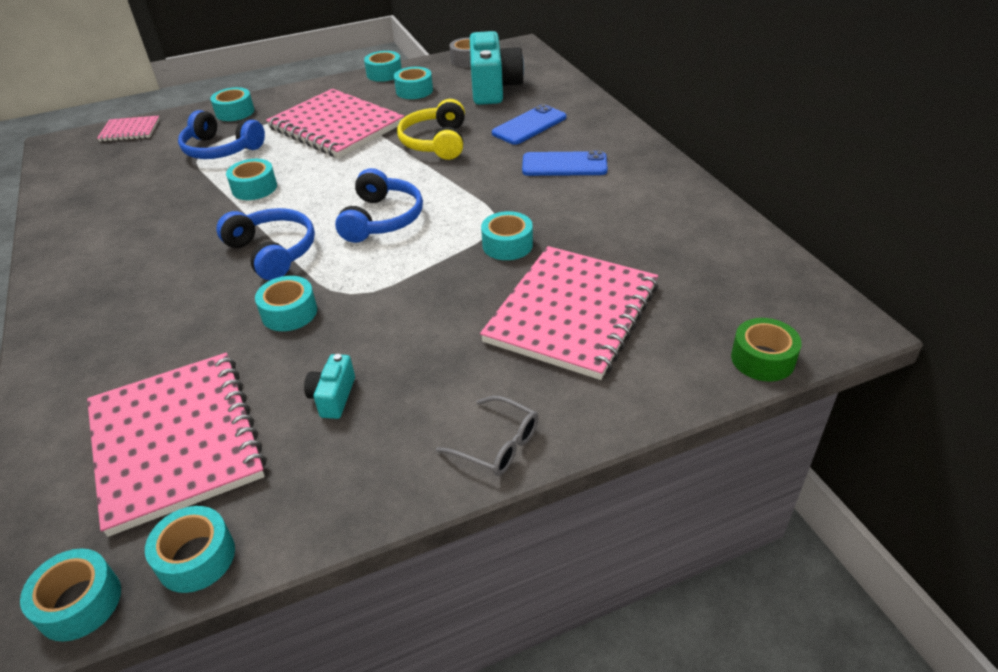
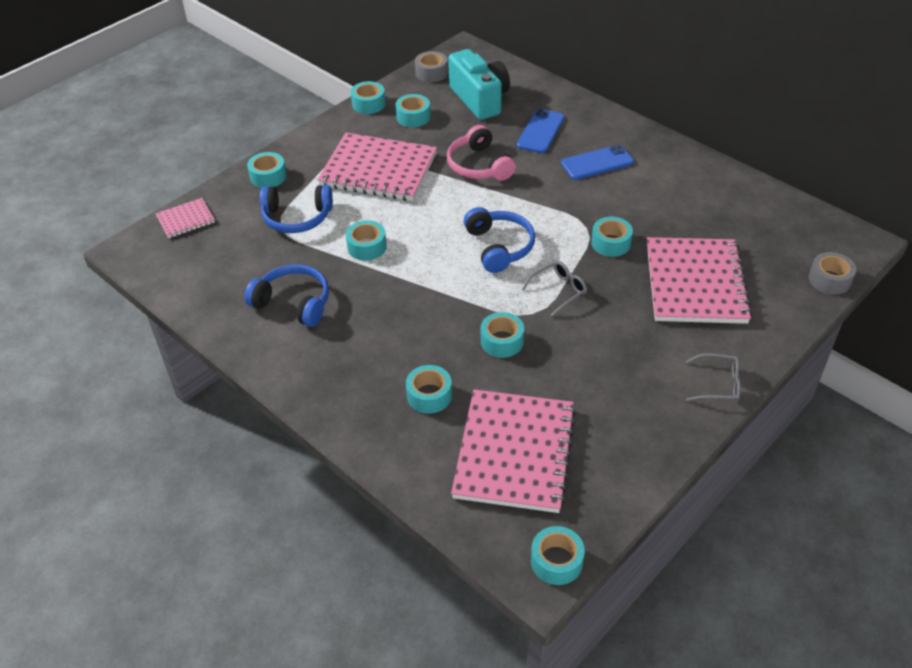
camera: 25 degrees left, 5 degrees up
(176, 441) = (515, 452): pink notebook -> pink notebook turned 60 degrees clockwise
(196, 557) = (600, 512): turquoise tape -> turquoise tape (429, 395)
(272, 252) = (440, 298): blue headphones -> blue headphones (293, 303)
(333, 397) = (590, 389): turquoise camera -> none
(402, 278) = (559, 290): none -> grey glasses
(436, 142) = (479, 165): yellow headphones -> pink headphones
(762, 359) = (829, 280): green tape -> grey tape

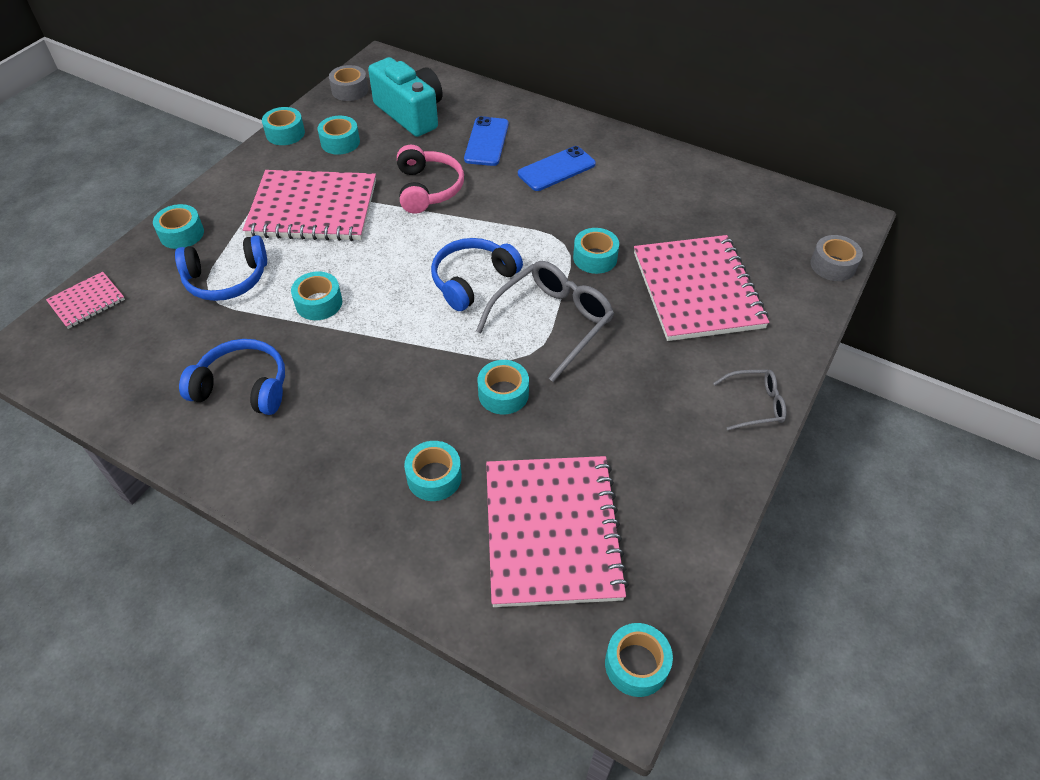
camera: 15 degrees left, 5 degrees up
(479, 165) = (428, 189): pink headphones -> pink headphones turned 150 degrees counterclockwise
(499, 247) = (473, 280): blue headphones -> blue headphones turned 105 degrees counterclockwise
(559, 290) = (553, 322): grey glasses -> grey glasses, size x1.81

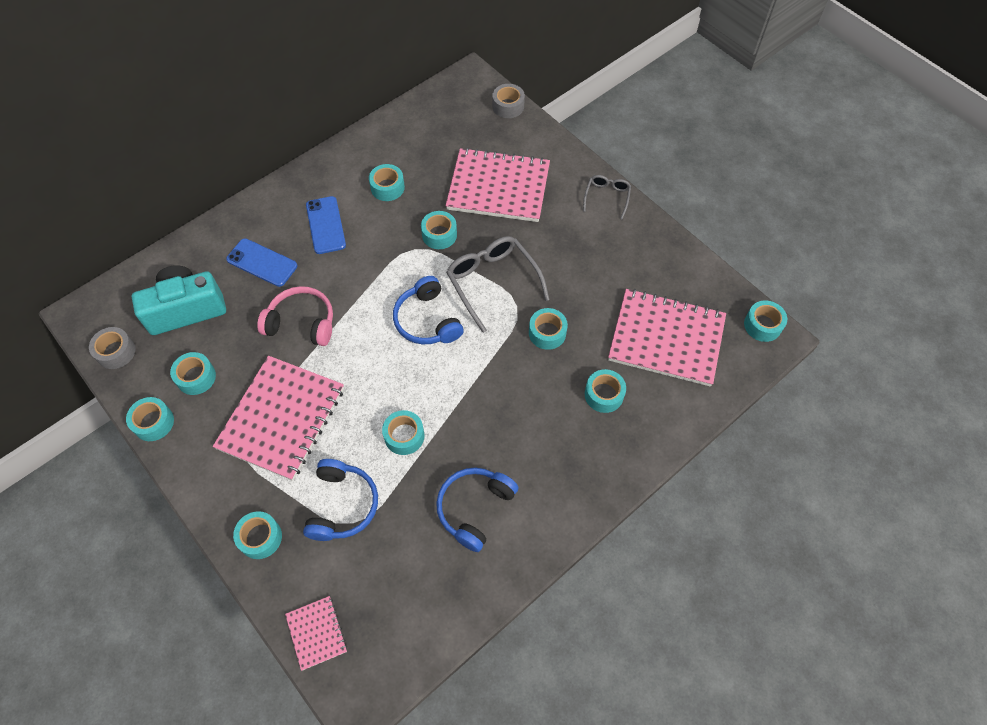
camera: 70 degrees left, 10 degrees up
(635, 199) = (387, 187): none -> turquoise tape

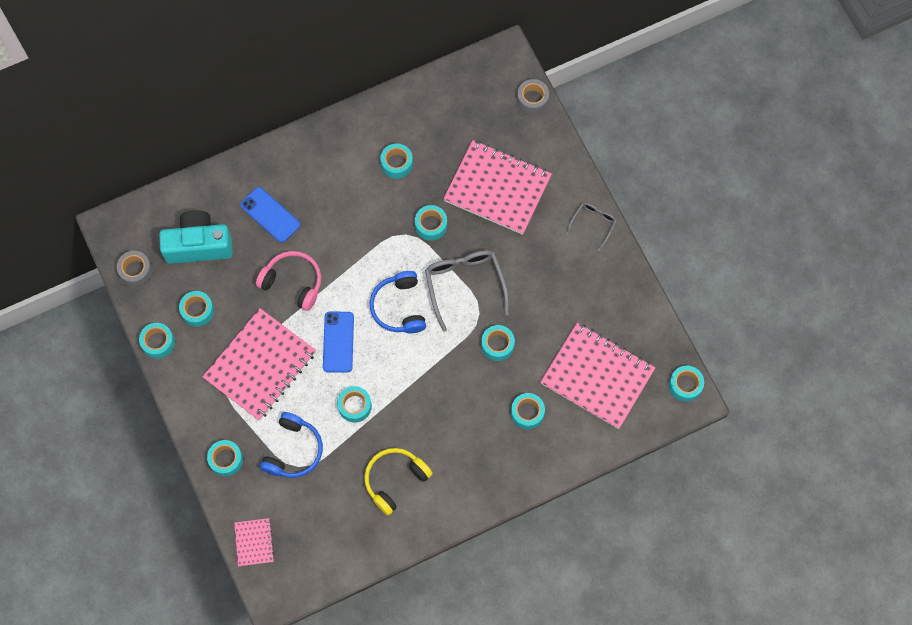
camera: 15 degrees right, 10 degrees up
(326, 225) = (333, 190): blue phone -> blue phone (338, 342)
(475, 508) = (395, 480): blue headphones -> yellow headphones

